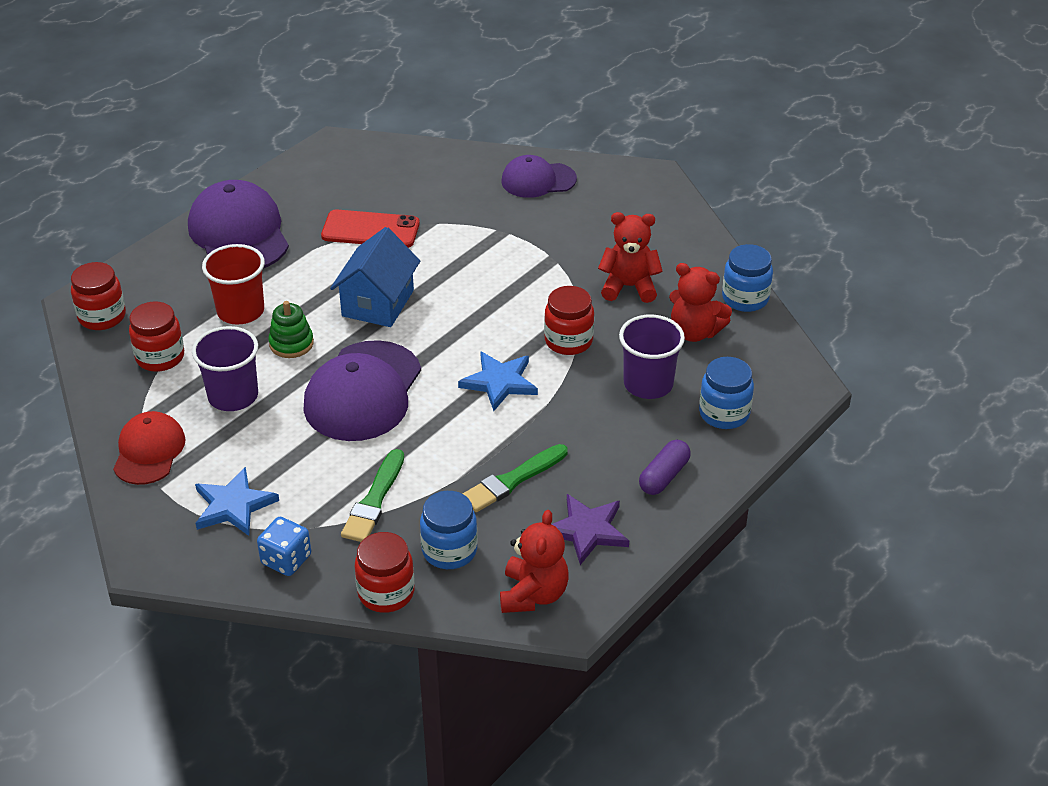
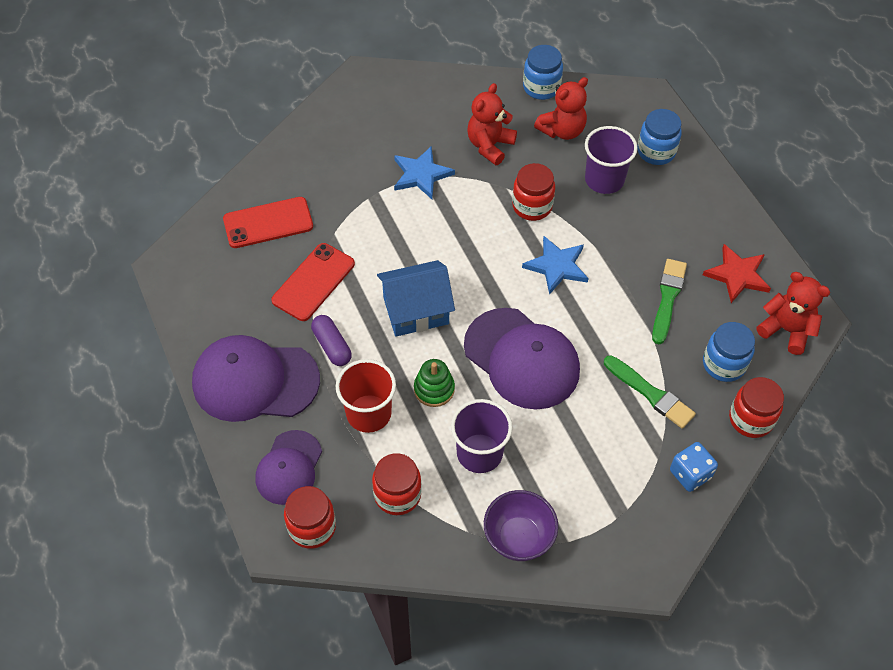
camera: 65 degrees left, 15 degrees up
(149, 451) = (518, 538): red cap -> purple bowl
(233, 505) = (614, 493): blue star -> blue star (421, 175)
(378, 303) = (416, 311): blue house -> blue house turned 60 degrees counterclockwise
(421, 181) = (268, 223): none -> red phone
(513, 480) = (667, 298): green brush -> green brush turned 150 degrees counterclockwise
(538, 180) = (320, 146): purple cap -> purple cap (289, 468)
(587, 530) = (737, 275): purple star -> red star
(664, 476) = (703, 211): purple capsule -> purple capsule (332, 346)

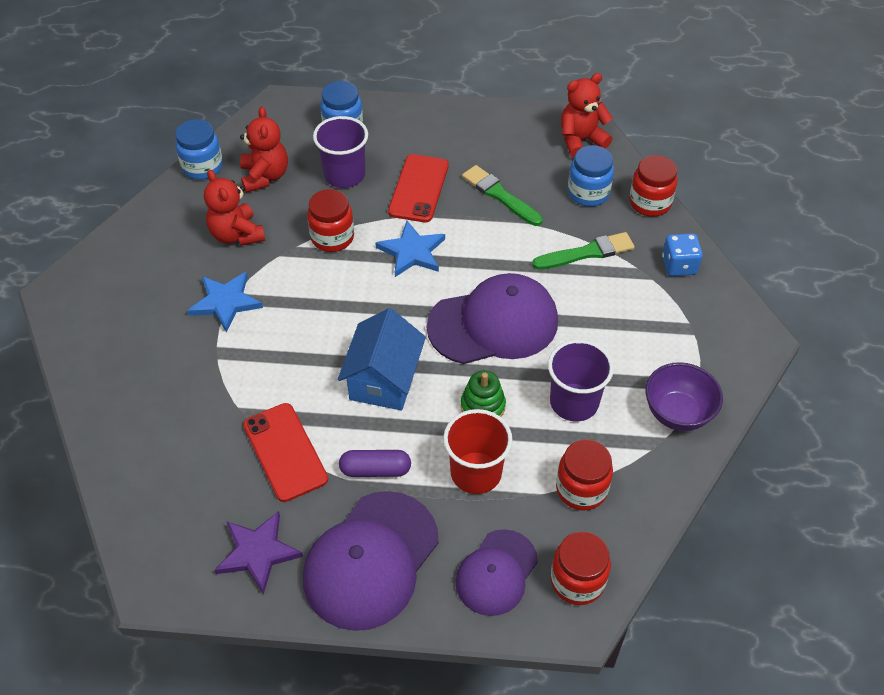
camera: 60 degrees left, 5 degrees down
(224, 310) = (258, 552): none -> purple star
(268, 223) = (176, 461): red phone -> red phone (419, 188)
(289, 468) = (496, 573): purple cap -> purple cap turned 75 degrees clockwise
(737, 275) = (508, 142): red star -> none

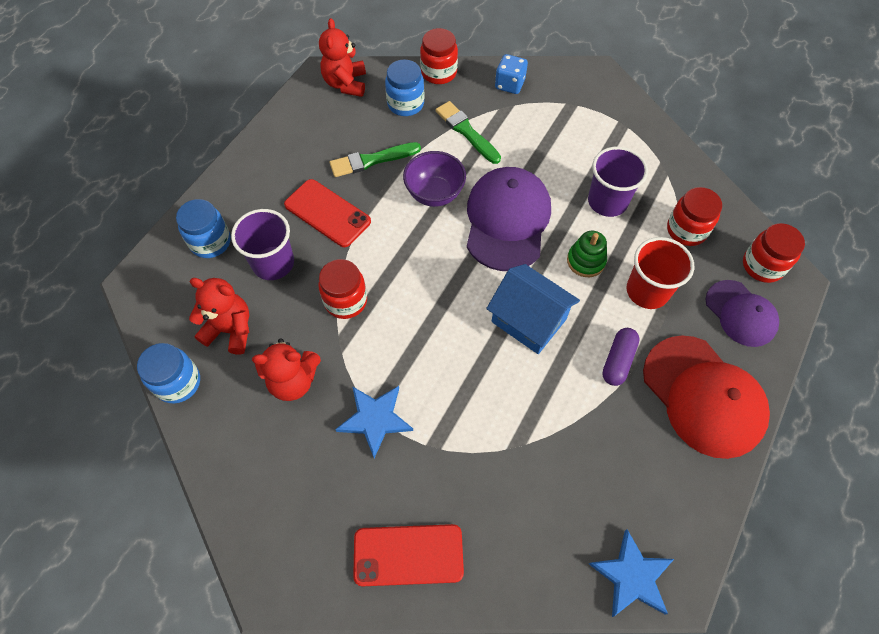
camera: 65 degrees left, 10 degrees up
(258, 552) = (668, 482): purple star -> none
(285, 452) = (572, 425): red phone -> red phone (408, 555)
(371, 560) = (703, 396): purple cap -> red cap
(412, 252) = (398, 246): blue star -> blue star (632, 576)
(586, 253) = (467, 132): green brush -> green brush turned 45 degrees counterclockwise
(677, 413) = (643, 146): purple bowl -> purple bowl (434, 194)

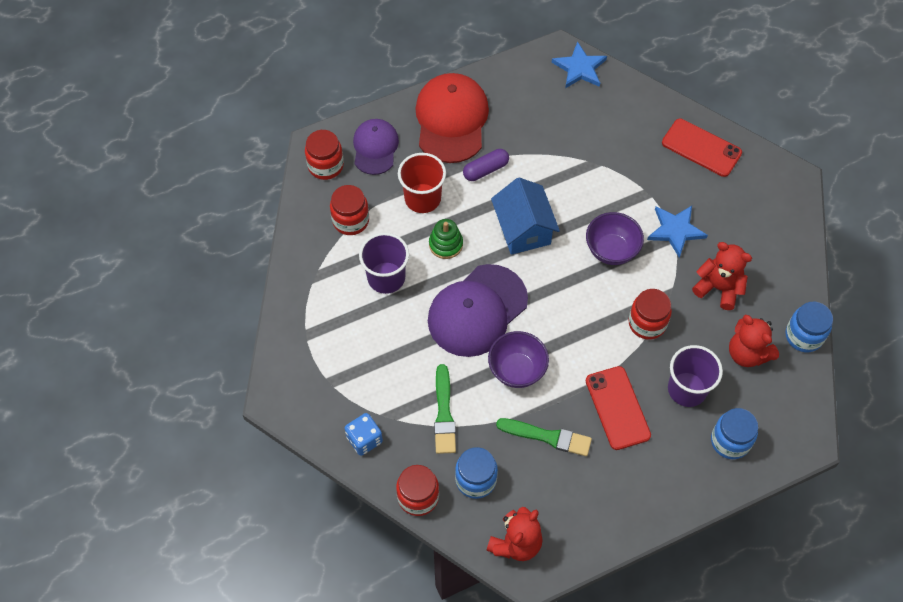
camera: 145 degrees left, 0 degrees up
(427, 353) = (611, 250): none -> purple bowl

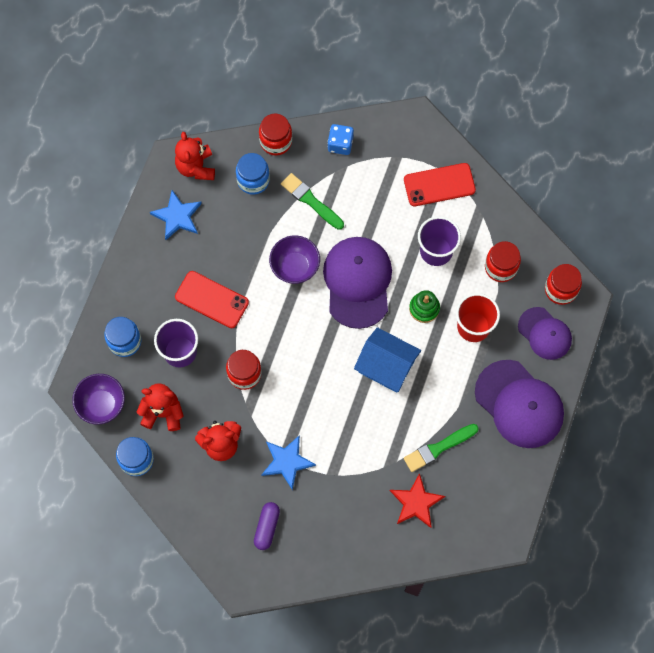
camera: 135 degrees right, 10 degrees up
(451, 120) = (519, 404): red cap -> purple cap
(485, 170) = (456, 387): purple capsule -> purple capsule (267, 527)
(547, 437) = (237, 243): green brush -> green brush (439, 448)
(579, 68) = (477, 536): blue star -> blue star (177, 216)
(601, 123) = (416, 502): none -> red star
(611, 250) = (315, 405): purple bowl -> purple bowl (102, 404)
(701, 148) = (329, 549): red phone -> red phone (439, 185)

